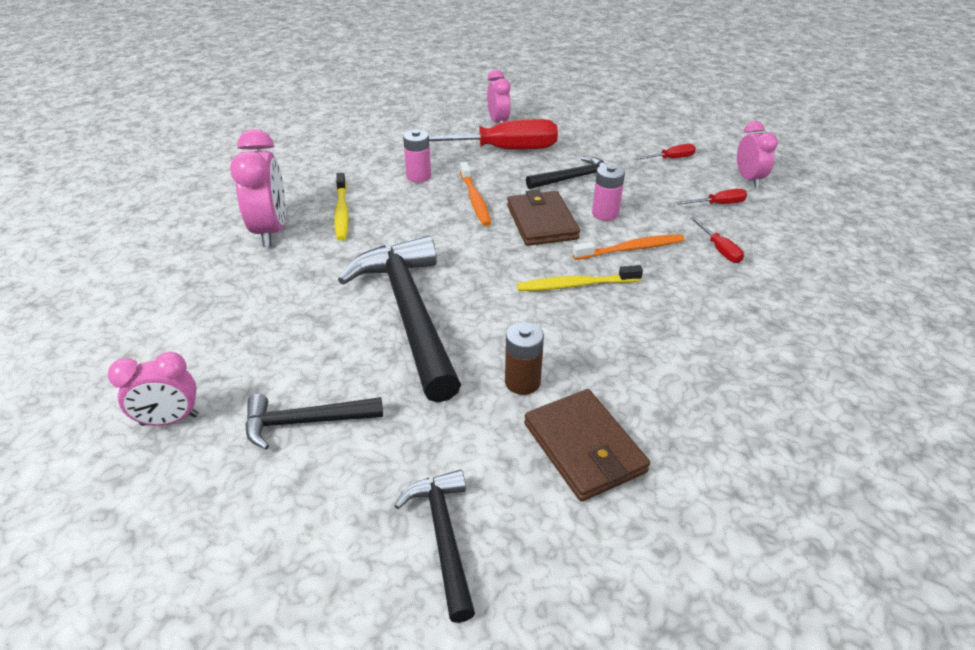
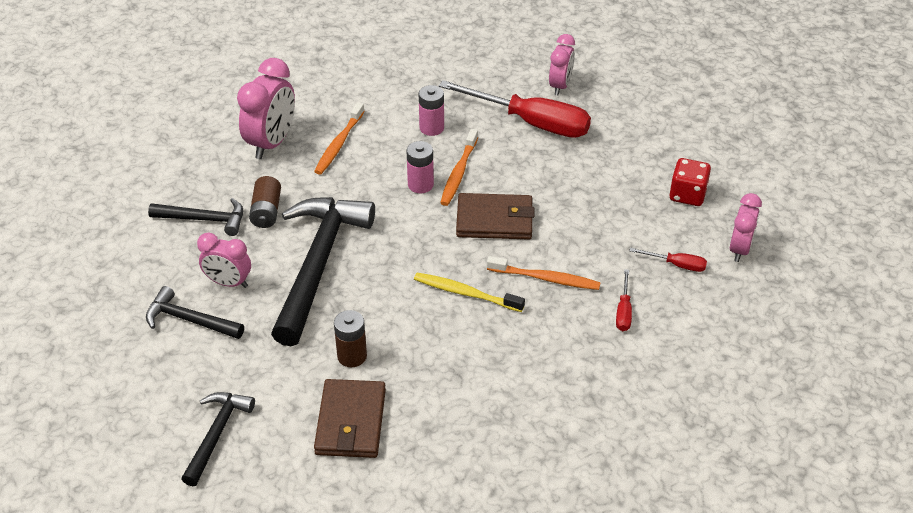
camera: 30 degrees right, 5 degrees up
(169, 420) = (111, 281): pink clock -> pink clock (228, 283)
(312, 287) = (266, 211): none -> brown battery
(341, 212) = (339, 144): yellow toothbrush -> orange toothbrush
(541, 222) = (494, 220): brown wallet -> brown wallet turned 75 degrees clockwise
(573, 178) = (569, 182): black hammer -> black hammer (204, 219)
(605, 214) = (559, 233): pink battery -> pink battery (420, 185)
(670, 159) = (687, 195): red screwdriver -> red dice

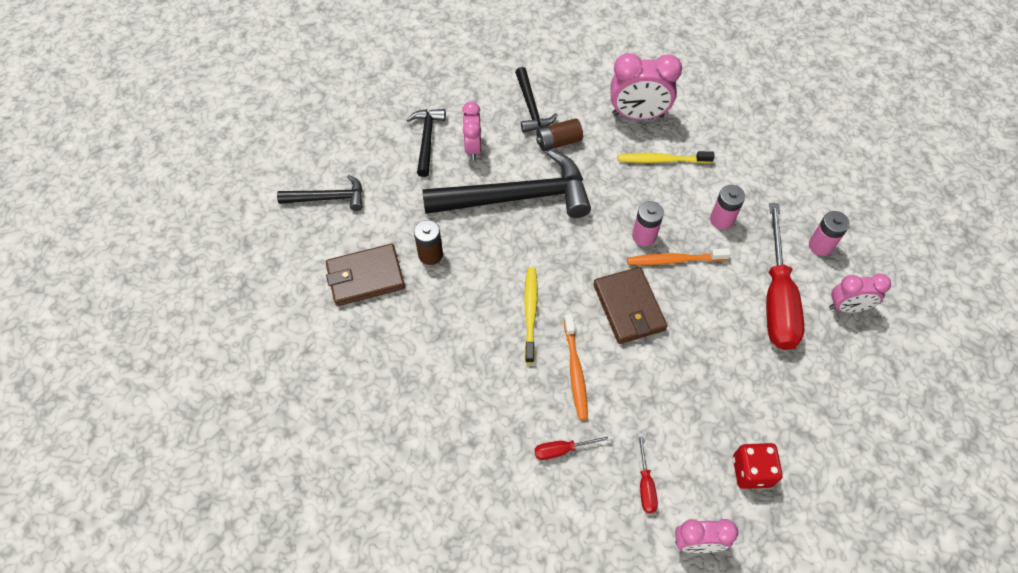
camera: 70 degrees right, 15 degrees up
(339, 144) = (662, 160): orange toothbrush -> yellow toothbrush
(492, 78) = (820, 245): none -> pink battery

